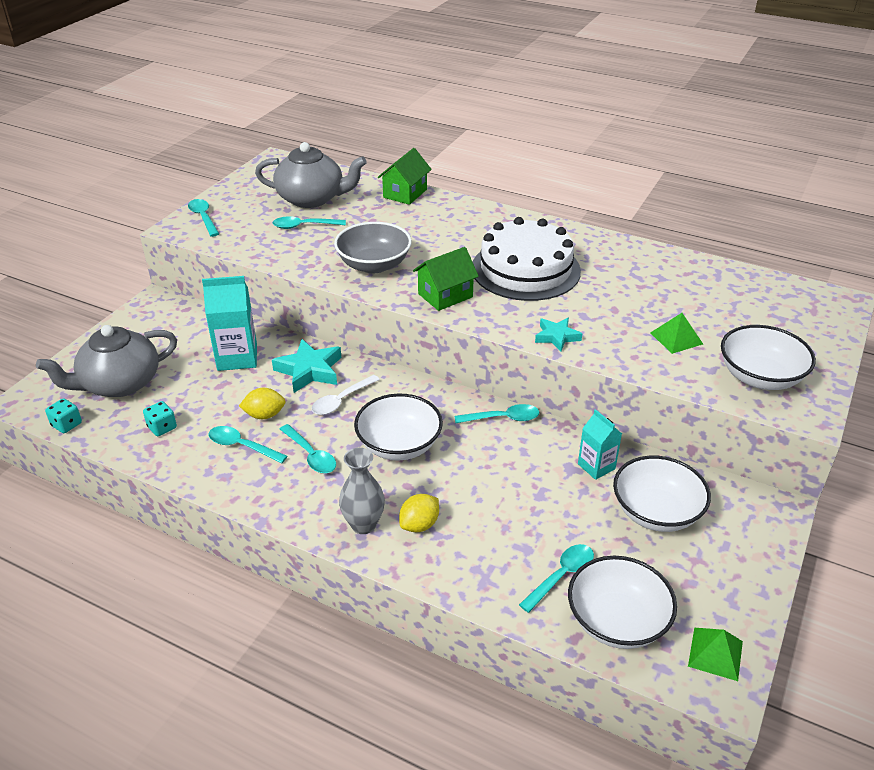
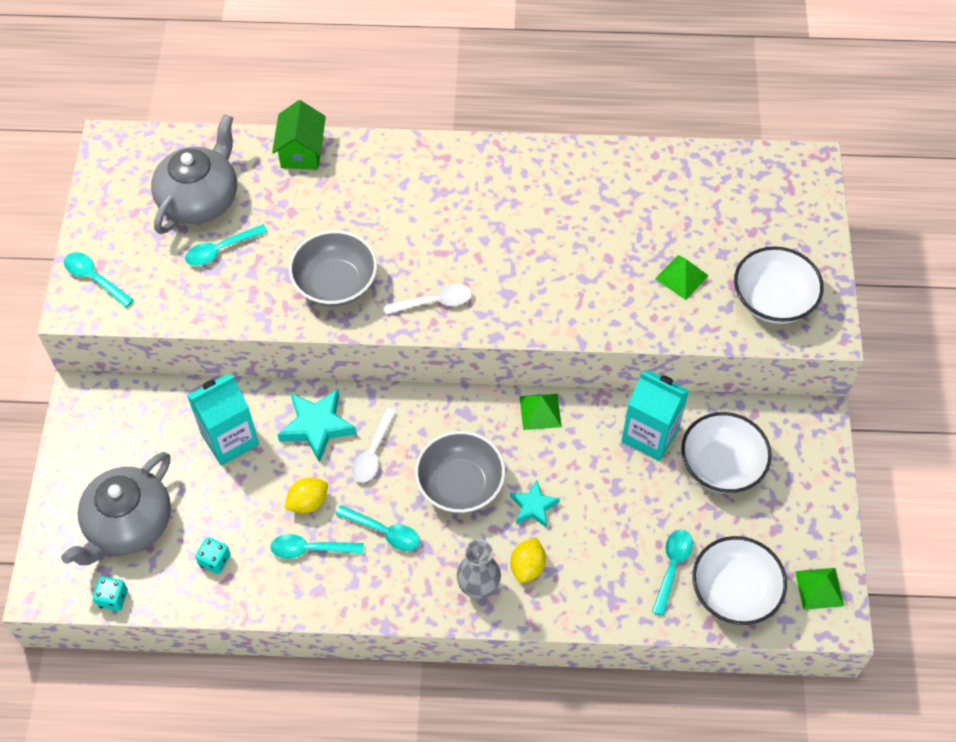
camera: 25 degrees left, 20 degrees up
(312, 199) = (200, 199): grey teapot -> grey teapot turned 45 degrees counterclockwise
(399, 445) = (460, 485): white bowl -> grey bowl
(445, 295) = (435, 302): green house -> white spoon
(503, 418) = (540, 411): turquoise spoon -> green pyramid
(525, 269) = (496, 231): white cake -> none
(557, 337) = (571, 319): turquoise star -> turquoise star (533, 506)
(596, 466) = (650, 435): turquoise carton -> turquoise carton, size x1.64

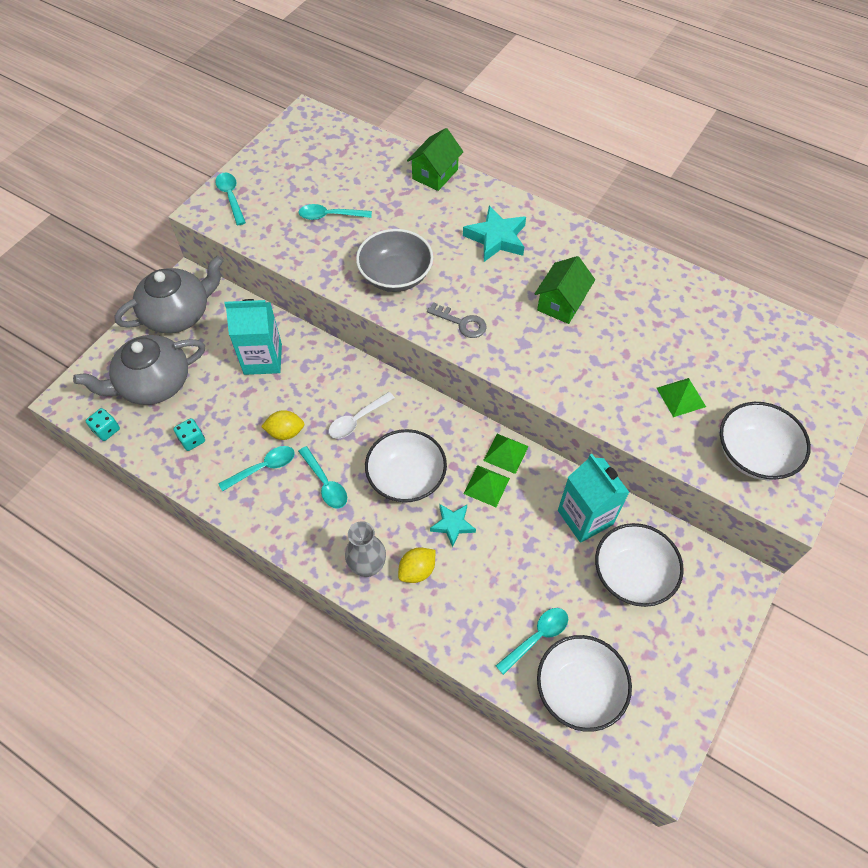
camera: 30 degrees right, 0 degrees up
(200, 199) = (340, 176): grey teapot -> grey teapot (178, 314)
(310, 549) = (263, 467): turquoise spoon -> turquoise spoon turned 120 degrees clockwise
(317, 426) = (329, 380): turquoise star -> turquoise star (496, 238)
(435, 302) = (462, 323): white spoon -> grey key
(460, 485) = (406, 478): grey bowl -> white bowl
(518, 235) = (561, 303): none -> green house
(819, 588) = (659, 730): green pyramid -> green pyramid (486, 485)

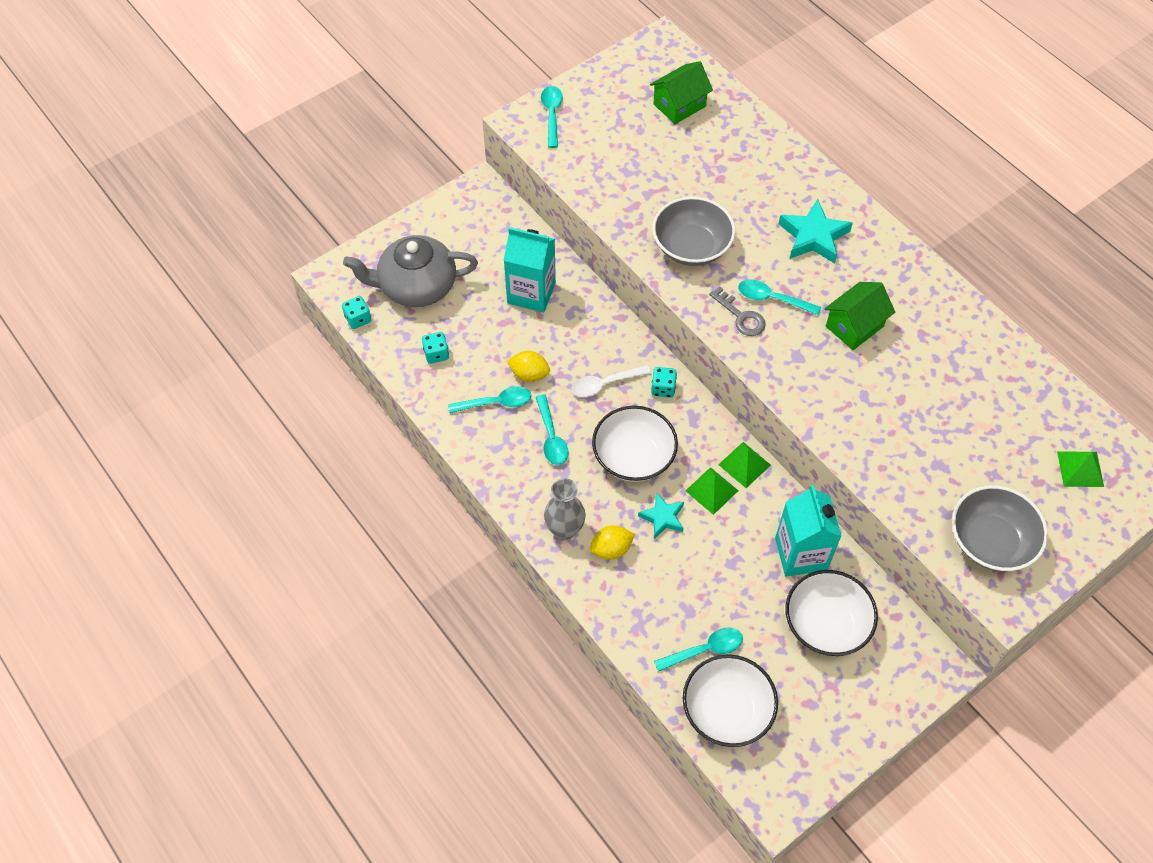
camera: 20 degrees right, 0 degrees up
(178, 314) = (462, 220): grey teapot -> none
(330, 216) = (646, 163): turquoise spoon -> turquoise spoon (772, 299)
(410, 408) = (663, 388): none -> turquoise dice
(435, 174) = (775, 147): green house -> green house (679, 105)
(681, 397) = (939, 461): green pyramid -> green pyramid (1080, 469)
(754, 454) = (990, 541): white bowl -> grey bowl

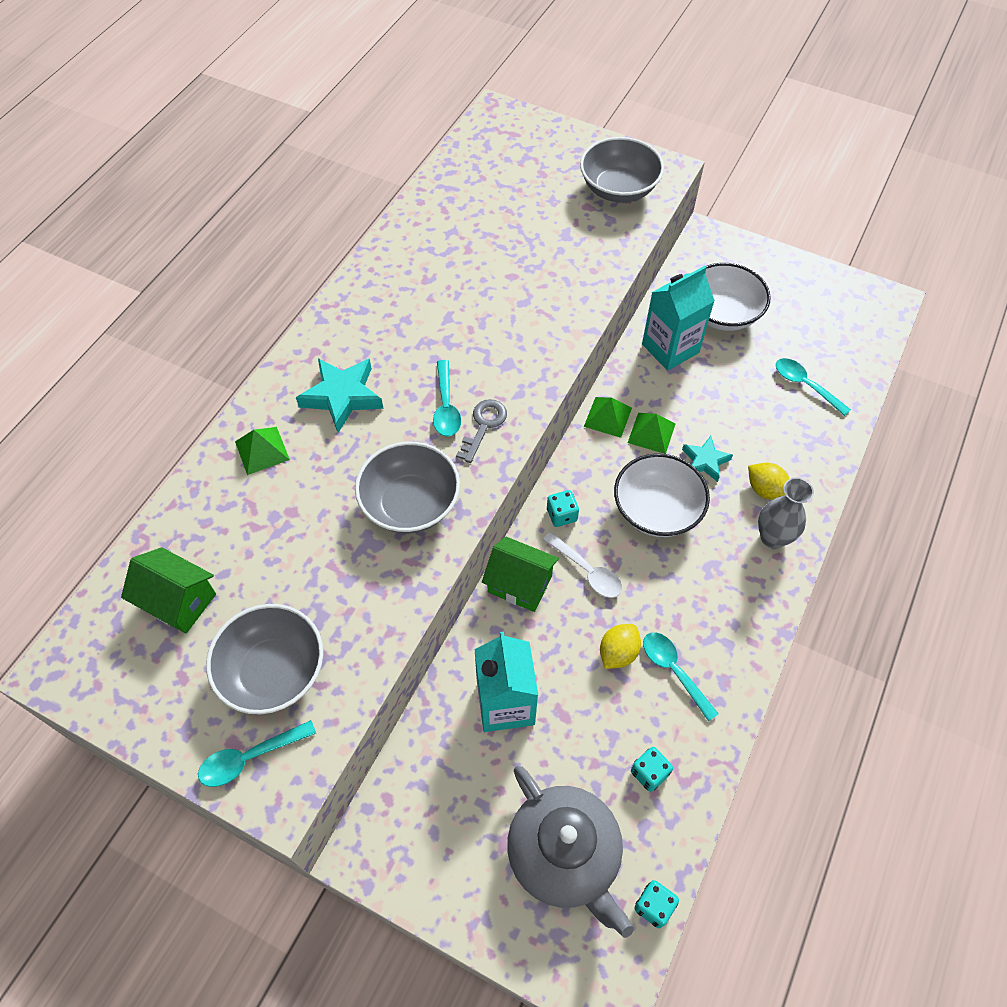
camera: 115 degrees left, 0 degrees up
(529, 374) = (618, 653): yellow lemon -> yellow lemon turned 45 degrees clockwise
(551, 437) = (681, 595): turquoise spoon -> none
(602, 139) = (273, 671): none -> grey bowl
(727, 710) = (843, 354): white bowl -> none
(854, 326) = (445, 331): green house -> green house (520, 584)
(1080, 469) = (513, 153): green pyramid -> green pyramid (262, 450)

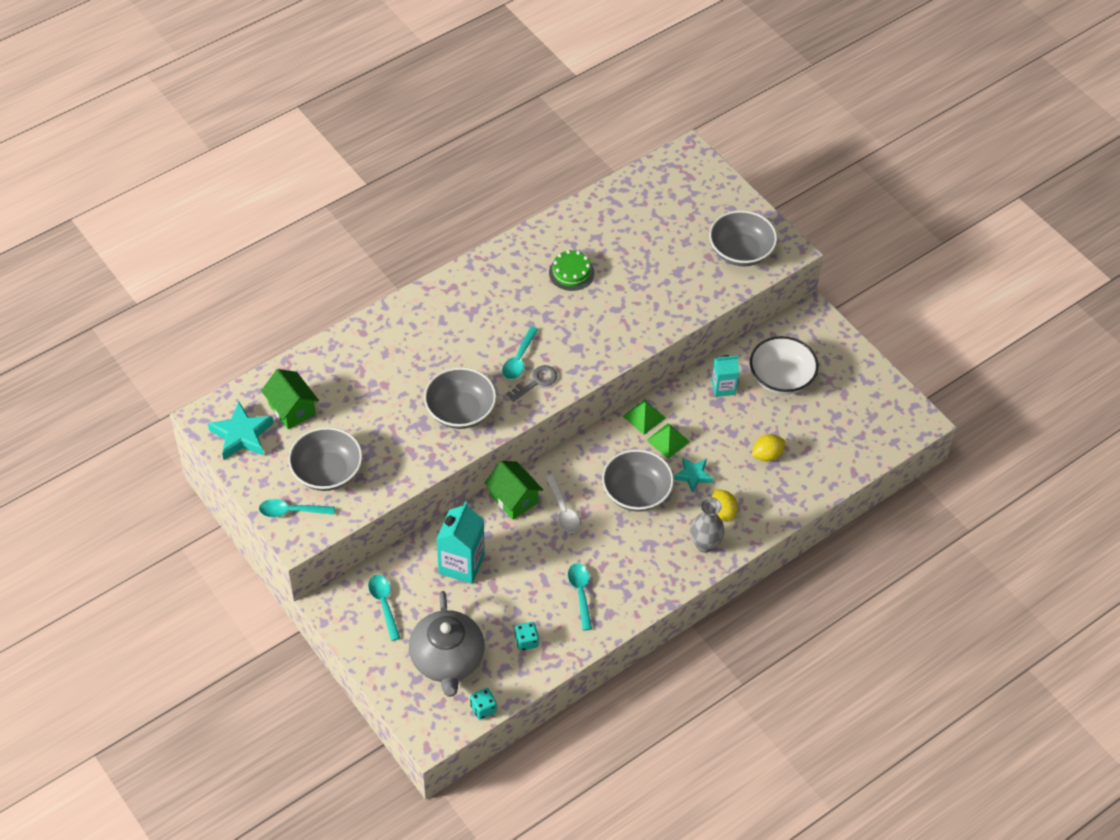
camera: 25 degrees right, 5 degrees down
(262, 450) = (385, 339): green pyramid -> none
(342, 397) = (455, 325): turquoise star -> turquoise star (242, 435)
(447, 281) = (571, 272): none -> green cake
(561, 515) = (569, 468): turquoise dice -> none
(618, 653) = (551, 567): yellow lemon -> yellow lemon (767, 455)
(656, 510) = (636, 493): white bowl -> grey bowl
(670, 348) = (723, 387): turquoise carton -> turquoise carton, size x0.61
(805, 385) = (805, 455): turquoise spoon -> turquoise spoon (384, 604)

